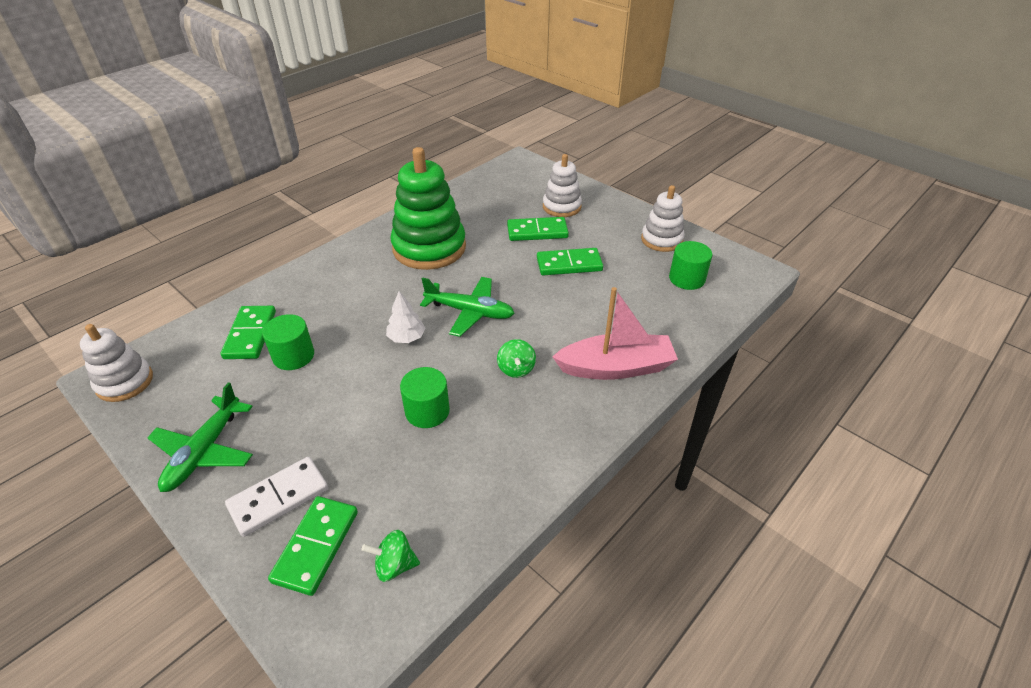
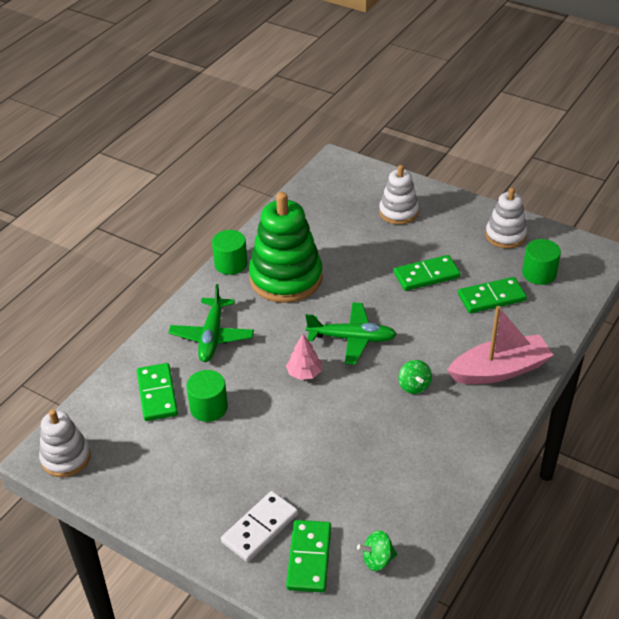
camera: 10 degrees left, 0 degrees up
(204, 452) = (176, 504): green plane -> green plane (212, 336)
(406, 337) = (304, 373): white tree -> pink tree
(427, 411) = (351, 436): green cylinder -> green cylinder (231, 264)
(537, 232) = (384, 244): green domino -> green domino (491, 298)

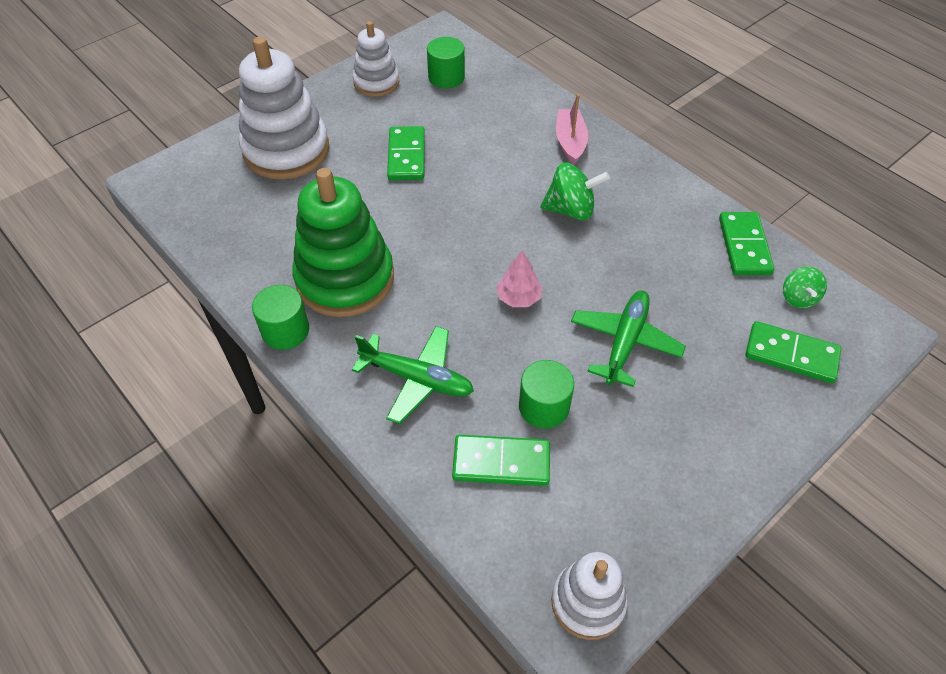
camera: 75 degrees left, 10 degrees up
(260, 528) = (745, 391): white domino -> none
(352, 339) = (479, 242): green plane -> green plane (625, 342)
(398, 212) = (286, 150): white stacking toy -> white stacking toy, size x1.74
(414, 386) = (571, 210): green spinning top -> green spinning top, size x1.56
(491, 298) = (465, 119): green domino -> green domino (744, 246)
(499, 370) = (570, 142): pink boat -> pink boat, size x0.66

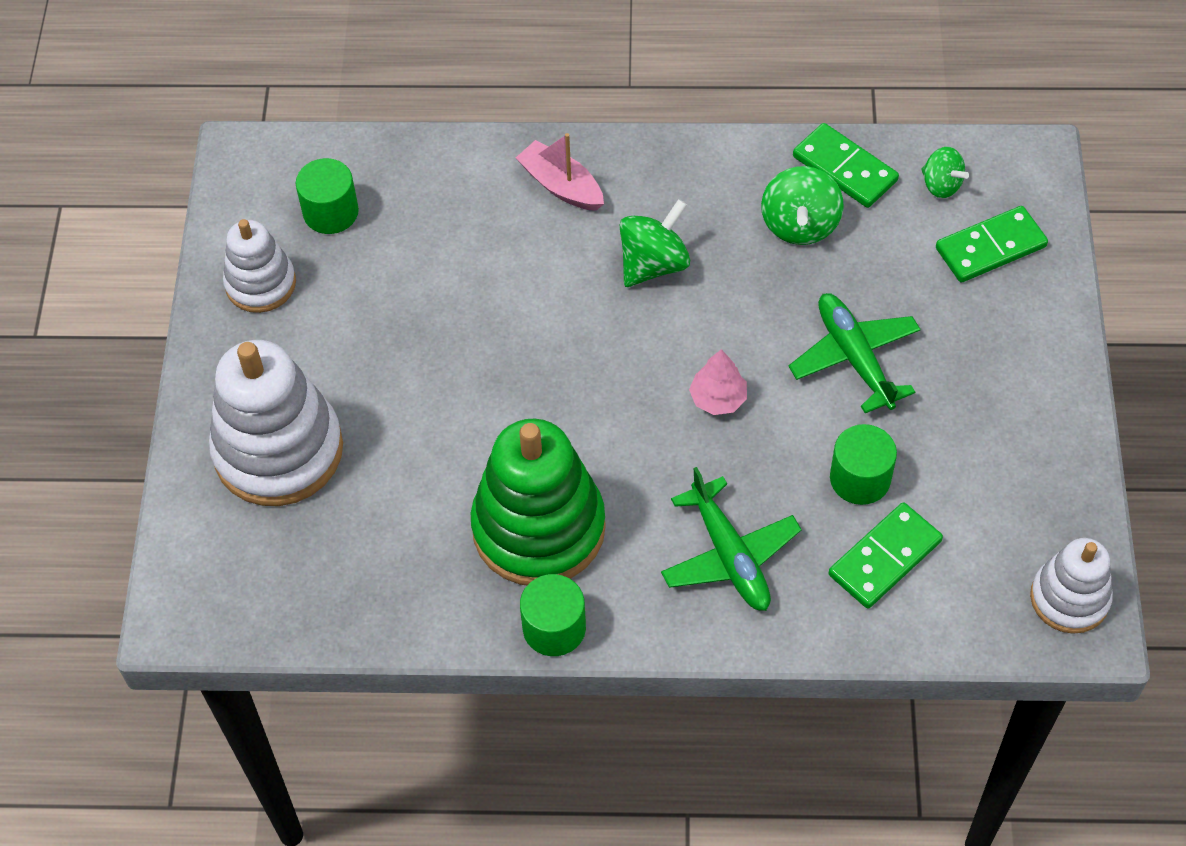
camera: 45 degrees left, 5 degrees up
(406, 156) = (417, 344): green domino -> none
(417, 379) = (729, 556): green plane -> green plane turned 90 degrees clockwise
(679, 253) = (799, 225): none -> green spinning top

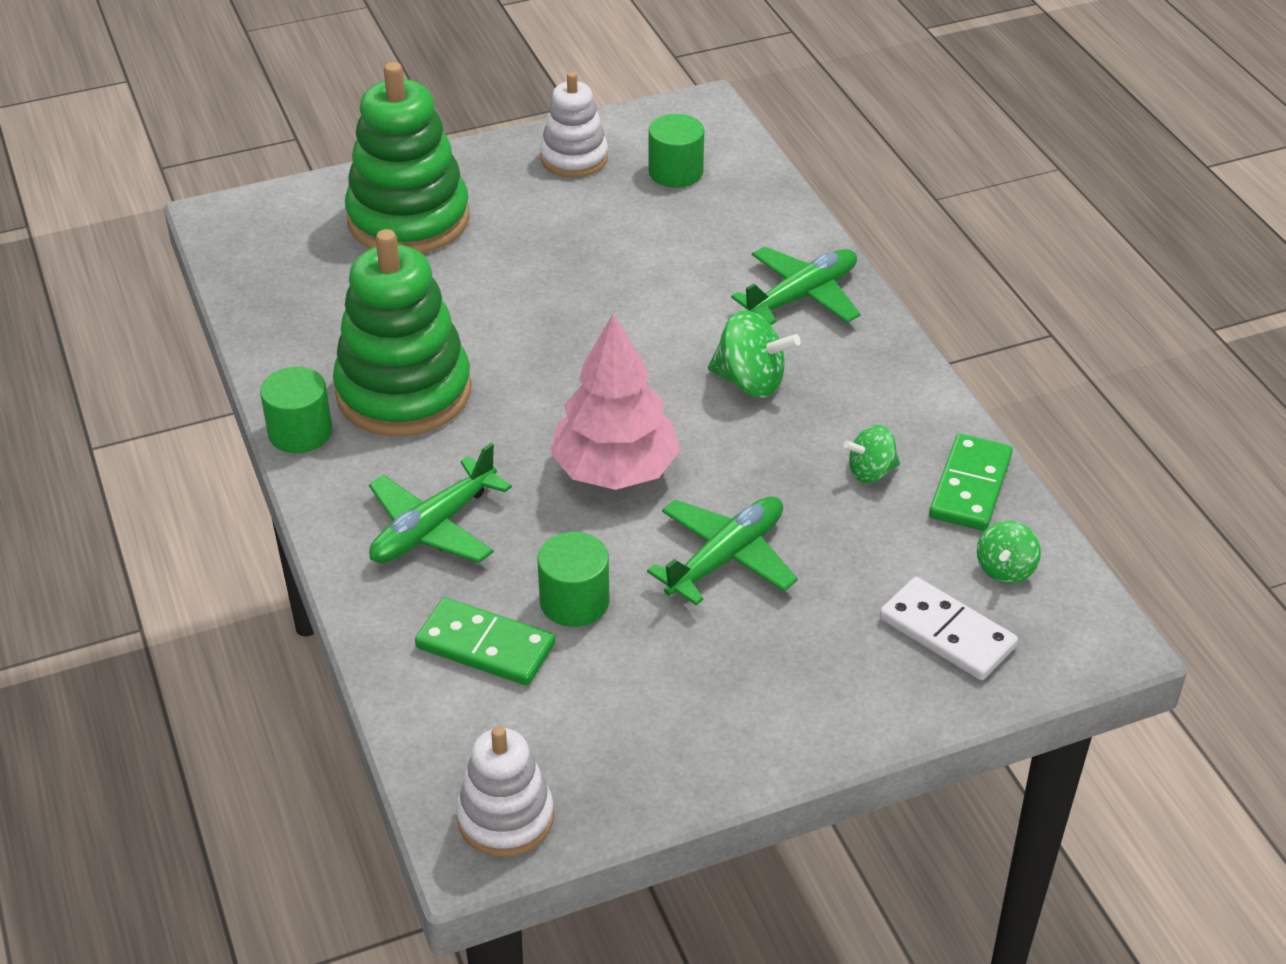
camera: 65 degrees right, 15 degrees down
(278, 450) = (408, 219): white stacking toy -> green stacking toy
(561, 186) = (802, 296): pink boat -> green plane
(718, 398) = (615, 470): pink tree -> pink tree, size x2.00
(799, 225) = (871, 472): green spinning top -> green spinning top, size x0.64
(990, 247) = (947, 633): green domino -> white domino

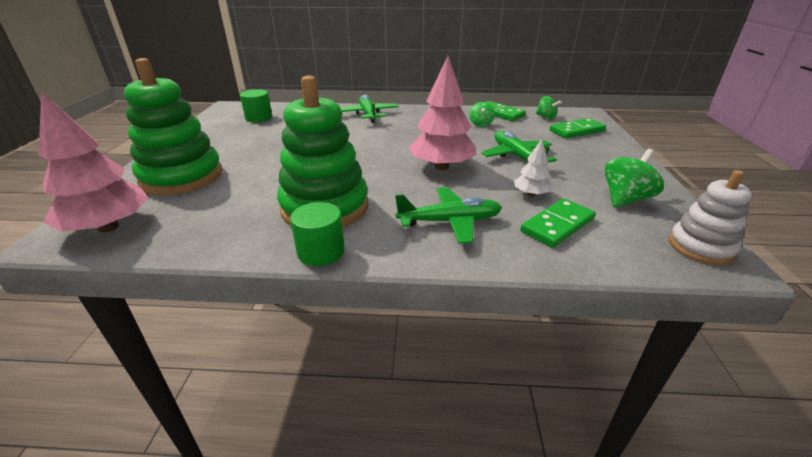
camera: 65 degrees left, 10 degrees down
(261, 238) = (108, 227): none -> pink tree
(433, 528) = (450, 222): green plane -> green plane turned 75 degrees counterclockwise
(574, 158) = (212, 132): white stacking toy -> none
(574, 601) = (531, 194): green cylinder -> white tree
(750, 382) = (409, 131): green spinning top -> green spinning top (625, 199)
(947, 633) = (577, 131): white domino -> green domino

